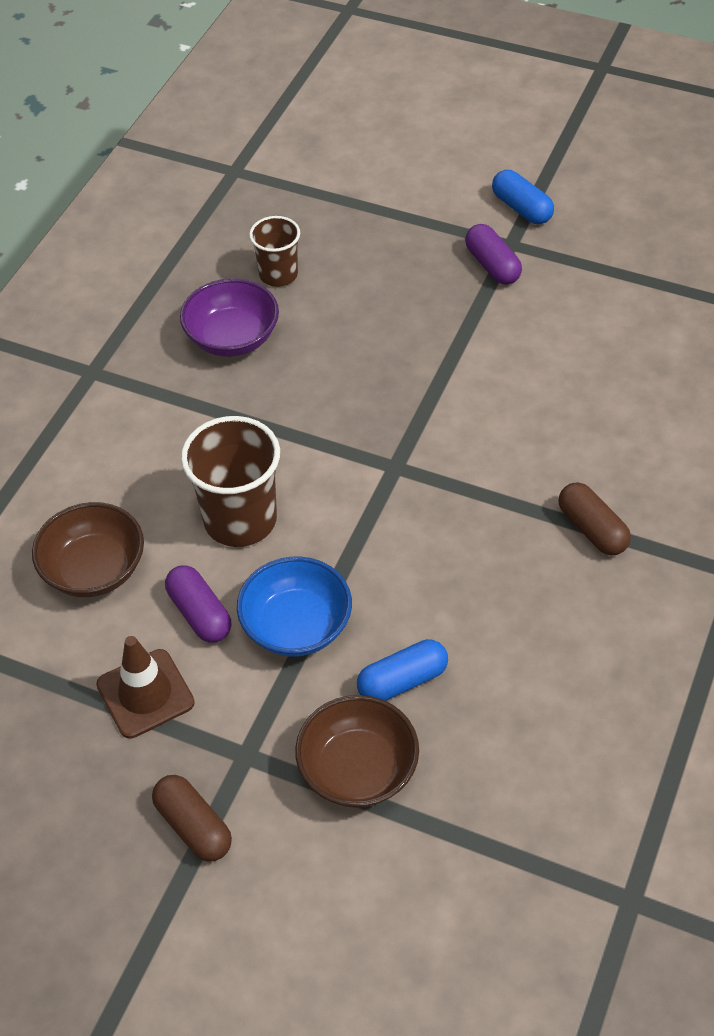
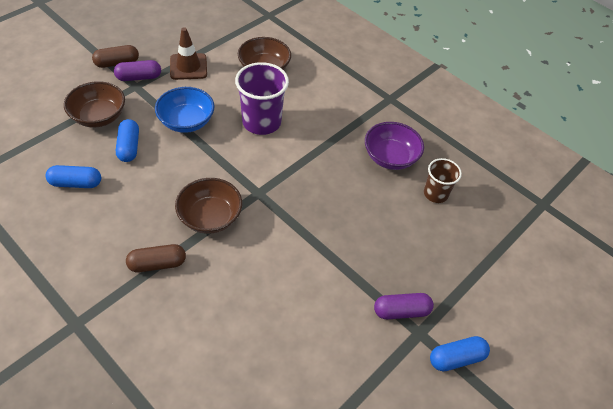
camera: 105 degrees right, 0 degrees up
(200, 613) = (217, 93): purple capsule -> purple capsule (139, 77)
(240, 520) = (261, 122): brown cup -> purple cup
(475, 504) = (210, 217): none -> brown bowl
(523, 713) = (76, 183): none -> blue capsule

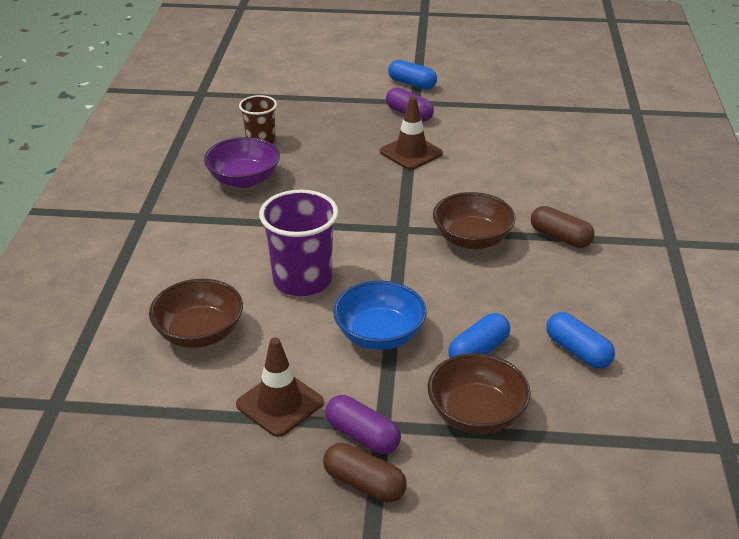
camera: 125 degrees left, 15 degrees down
(340, 265) = (411, 153): none -> brown traffic cone

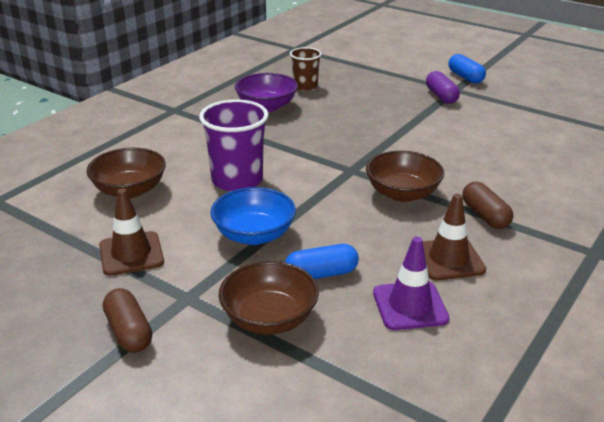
camera: 30 degrees right, 5 degrees down
(362, 435) = (165, 298): purple capsule -> none
(411, 153) = (415, 122): brown traffic cone -> brown traffic cone (448, 259)
(577, 351) = (410, 306): blue capsule -> purple traffic cone

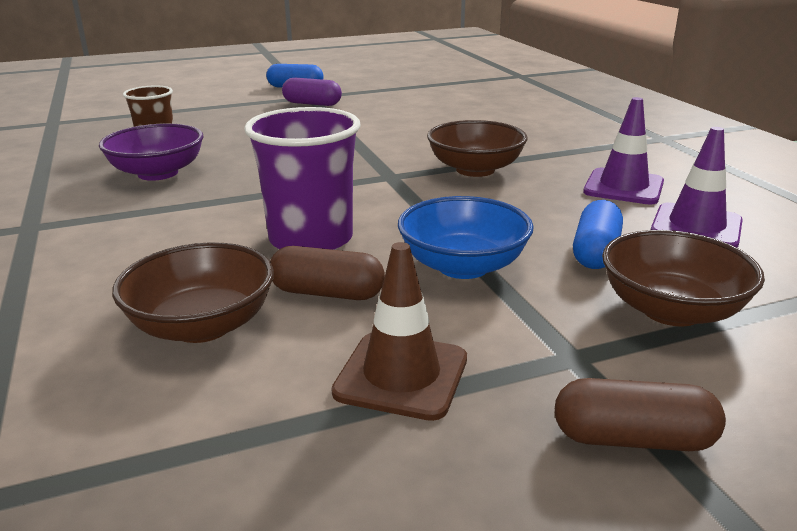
camera: 55 degrees left, 5 degrees down
(448, 259) = (623, 187): brown traffic cone -> purple traffic cone
(485, 216) = (560, 152): brown capsule -> brown capsule (327, 293)

